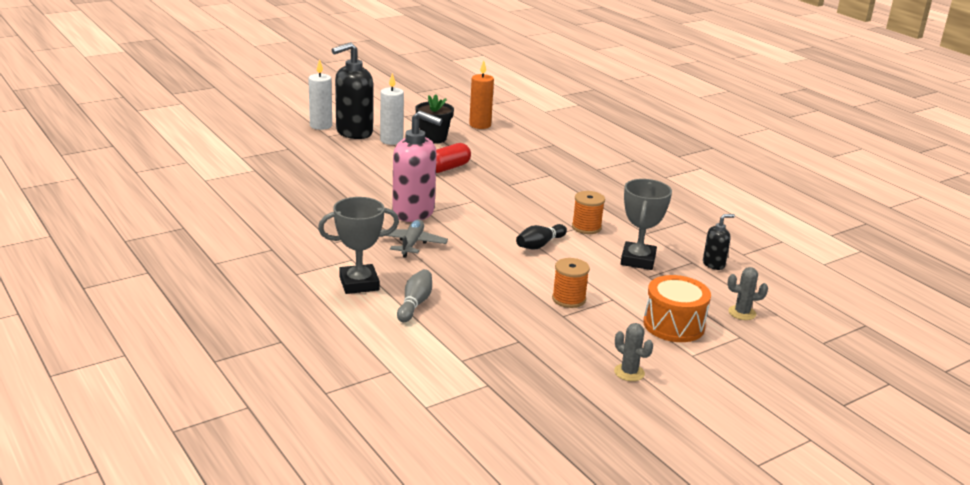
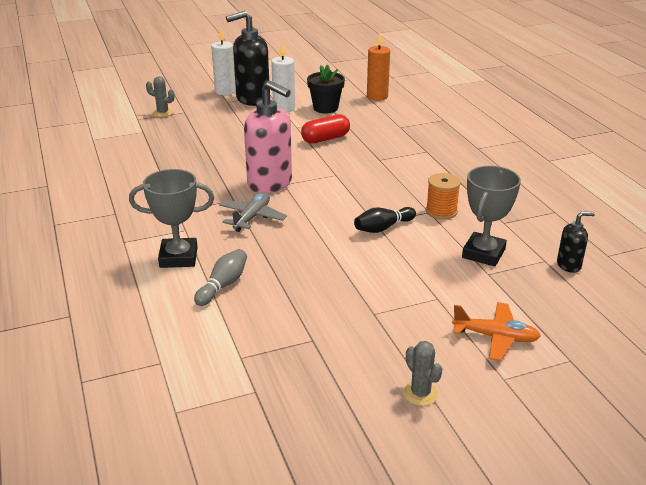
camera: 15 degrees right, 5 degrees up
(568, 299) = (388, 294): orange spool -> none
(673, 325) = (495, 337): orange drum -> orange plane
(742, 313) = (582, 329): grey cactus -> grey cactus (162, 113)

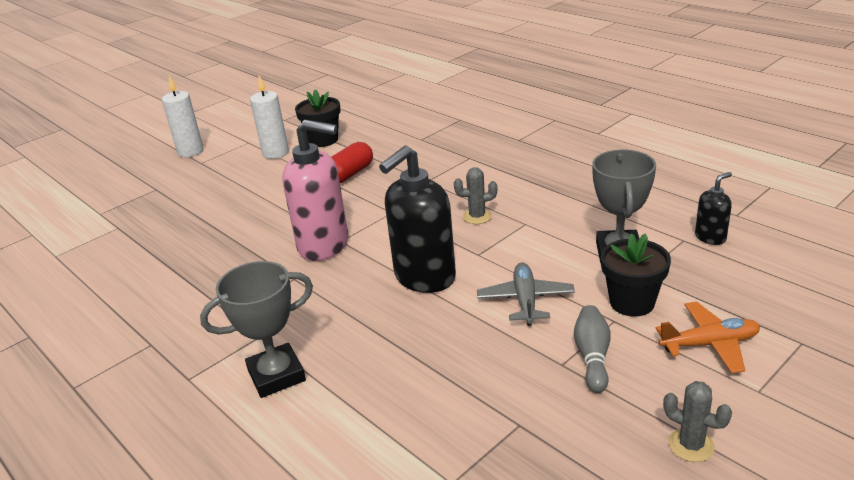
camera: 20 degrees left, 0 degrees up
(162, 113) = (128, 197): grey cactus -> grey cactus (477, 216)
(223, 285) = (359, 392): grey bowling pin -> grey bowling pin (592, 357)
(252, 99) = (230, 152): black soap dispenser -> black soap dispenser (424, 277)
(252, 217) = (332, 293): grey plane -> grey plane (525, 300)
(377, 97) = (371, 113): orange candle -> none
(383, 228) = (491, 257): black bowling pin -> none
(441, 211) = (538, 219): orange spool -> none
(462, 291) = (632, 302): none -> black flower pot

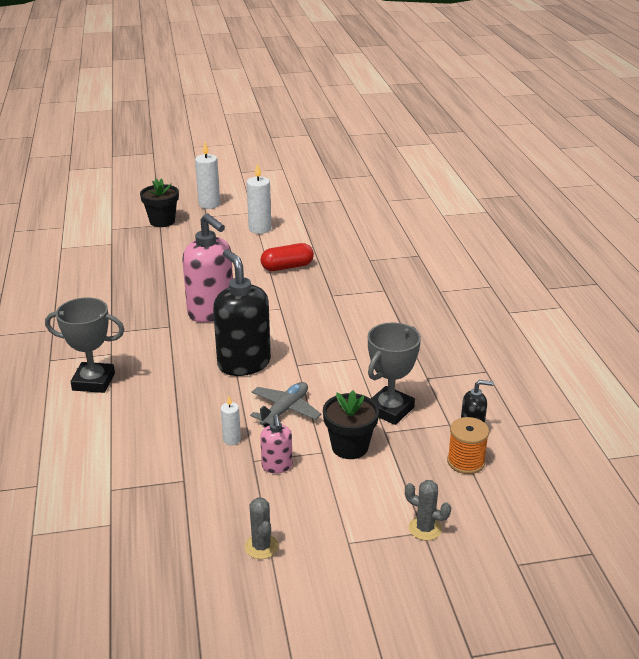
camera: 30 degrees right, 0 degrees up
(323, 140) = (302, 232): black flower pot -> black flower pot (162, 221)
(424, 277) = (244, 363): black soap dispenser -> black soap dispenser turned 75 degrees clockwise
(477, 216) = (330, 338): grey cactus -> grey cactus (425, 528)
(512, 355) = (231, 439): none -> white candle
(592, 357) = (277, 466): grey bowling pin -> pink soap dispenser
(709, 344) = (360, 499): orange plane -> none
(743, 264) = (466, 461): none -> orange spool

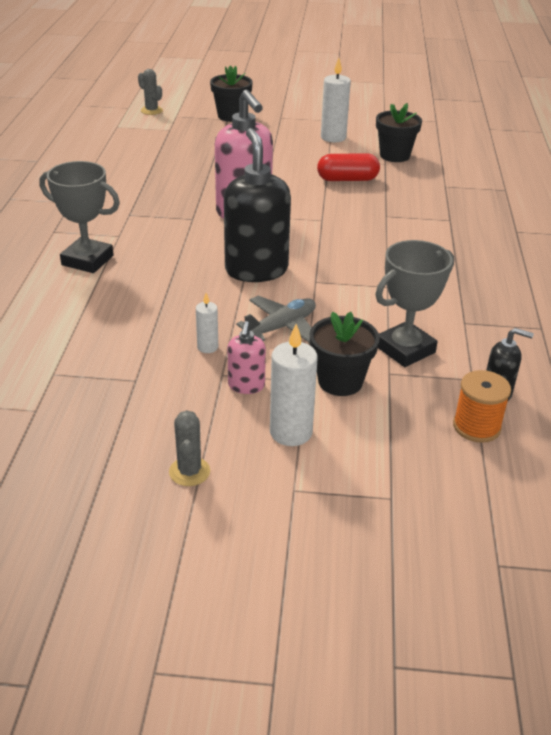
camera: 15 degrees right, 5 degrees up
(209, 204) = (288, 106): white candle -> white candle (291, 432)
(318, 238) = (394, 155): none -> black flower pot
(425, 528) = (394, 494): grey cactus -> grey cactus (151, 110)

